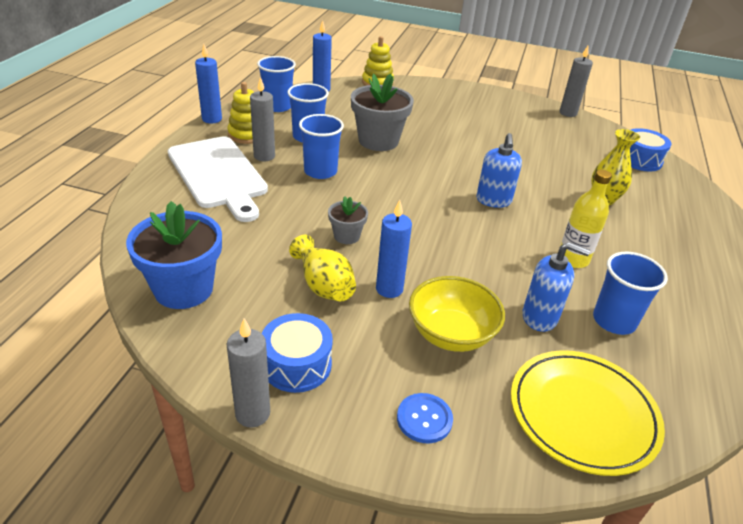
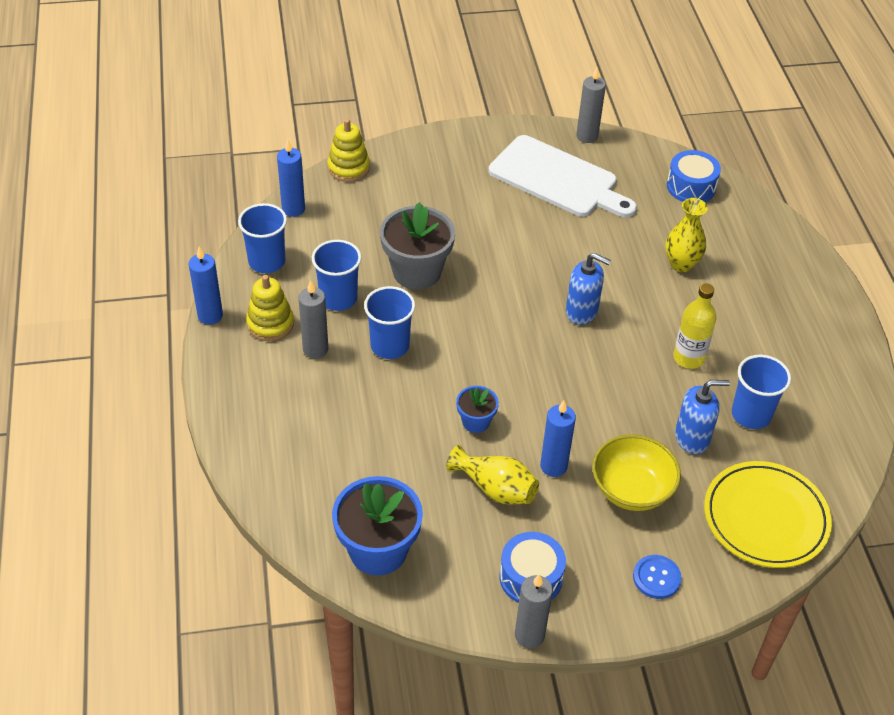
camera: 25 degrees left, 10 degrees up
(218, 175) = (290, 398): white cutting board -> white cutting board (557, 179)
(346, 236) = (476, 421): grey flower pot -> blue flower pot
(493, 200) = (582, 312): blue soap dispenser -> blue soap dispenser turned 45 degrees counterclockwise

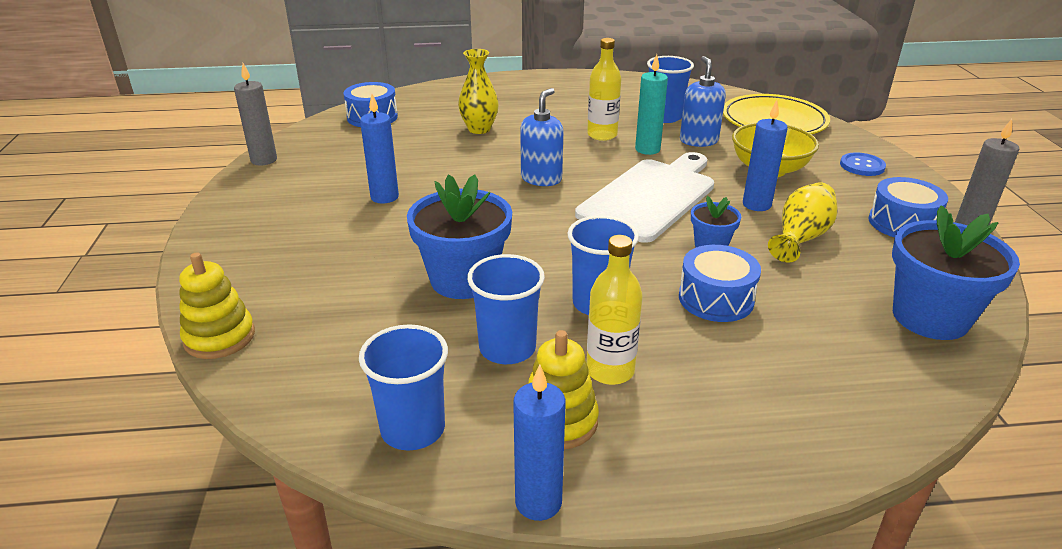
camera: 85 degrees left, 15 degrees down
(293, 209) = (292, 398): blue candle -> blue candle (384, 197)
(315, 349) = (610, 370): grey candle -> yellow bottle
(398, 415) = (716, 299): none -> blue drum
(417, 271) = (463, 279): grey flower pot -> blue flower pot
(557, 179) = (328, 180): white cutting board -> white cutting board (650, 197)
(660, 393) = (647, 149): none -> turquoise candle

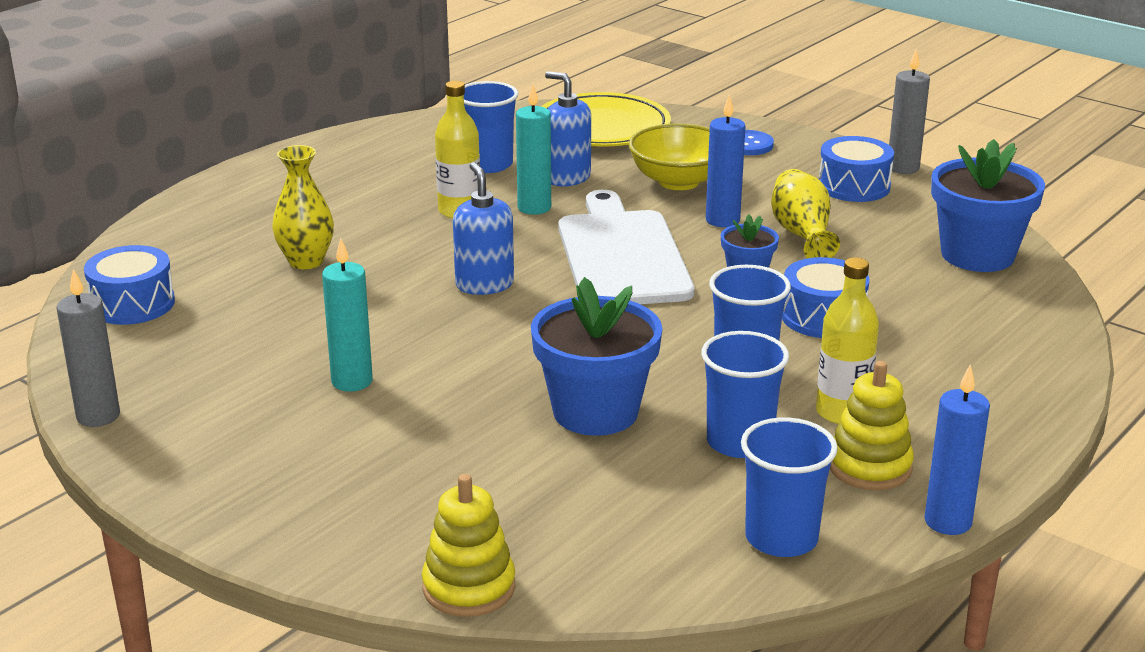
camera: 45 degrees left, 5 degrees down
(384, 197) = (352, 381): blue candle -> turquoise candle

